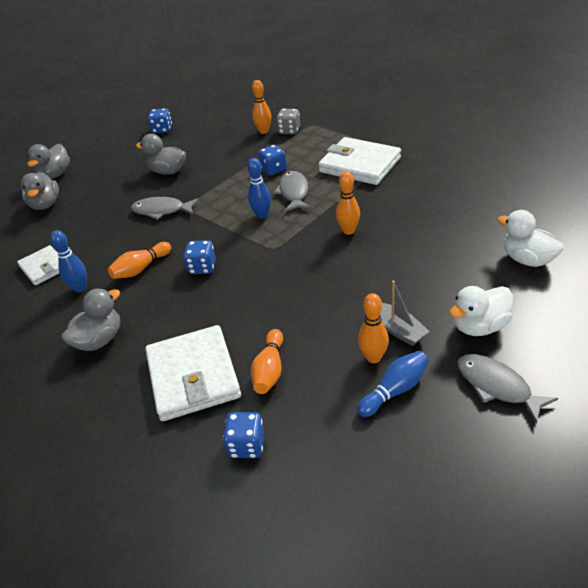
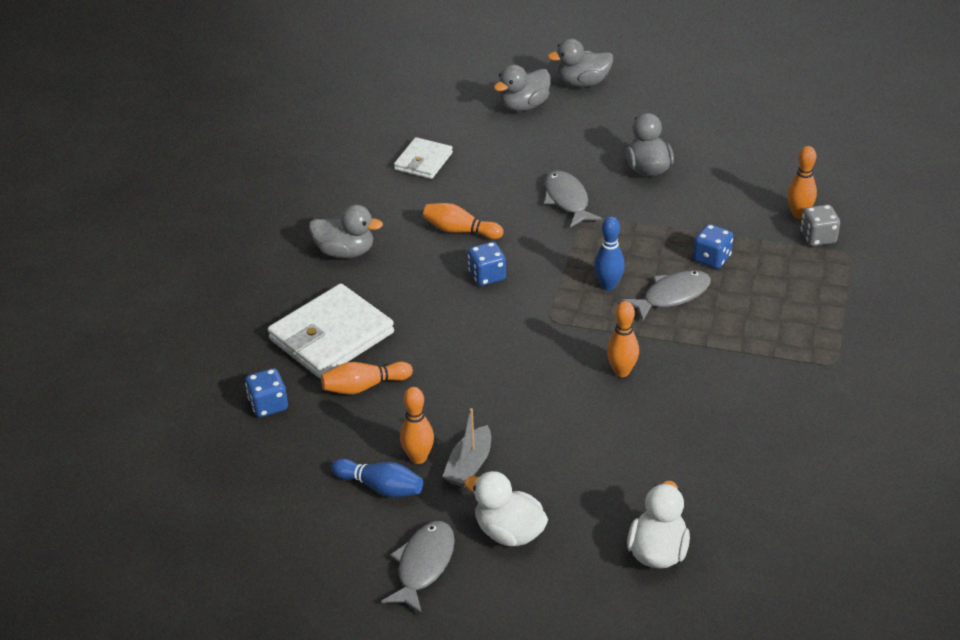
camera: 60 degrees right, 0 degrees up
(80, 288) = (407, 202): blue bowling pin -> none
(162, 130) = (737, 120): blue dice -> none
(360, 165) = (776, 335): white wallet -> none

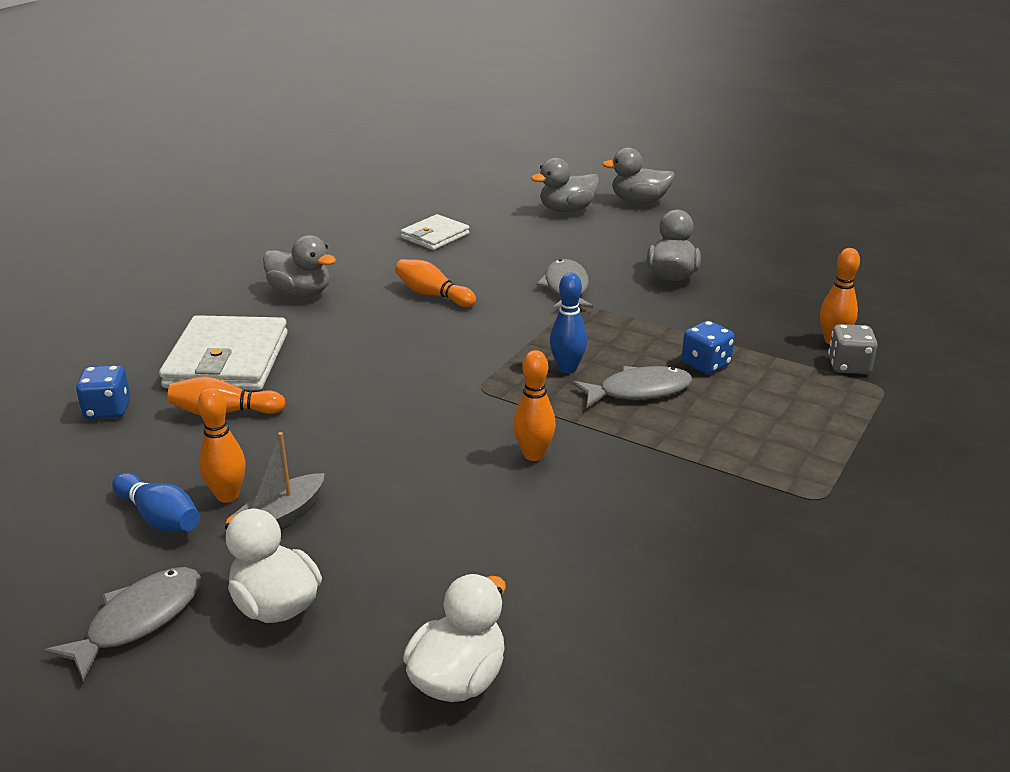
camera: 15 degrees right, 10 degrees down
(331, 336) = (227, 360): white wallet -> white wallet turned 60 degrees counterclockwise
(487, 276) = (434, 337): blue dice -> none

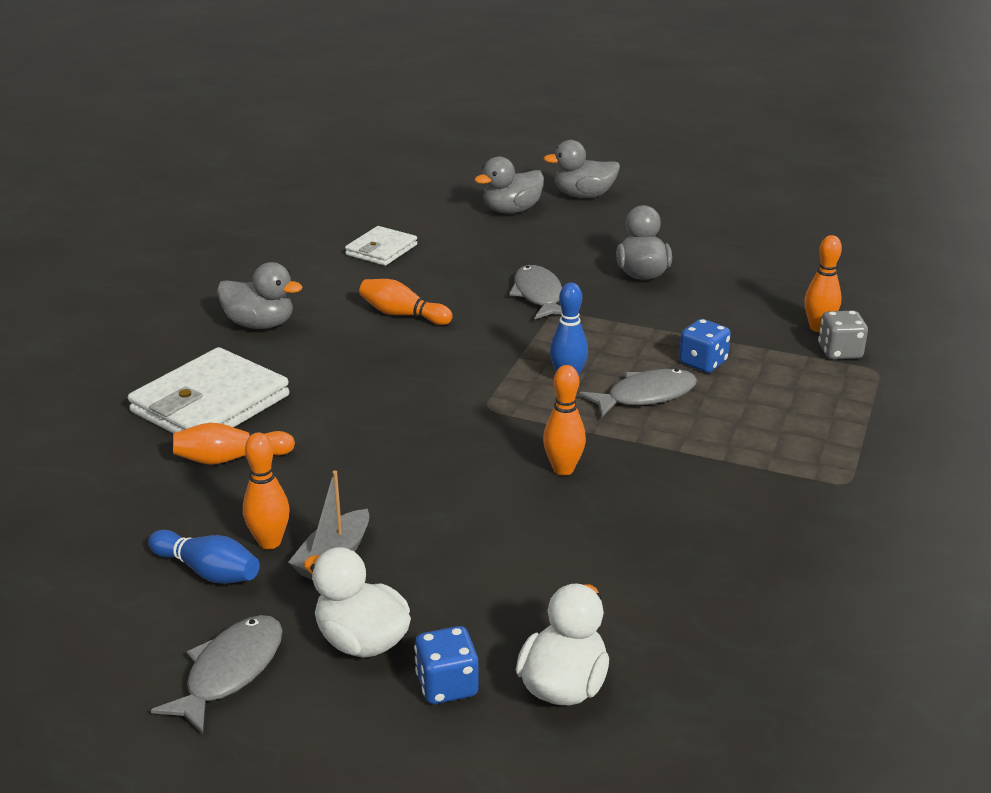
camera: 10 degrees left, 0 degrees up
(108, 410) = (103, 468): blue dice -> blue dice (447, 685)
(227, 360) = (210, 404): white wallet -> white wallet turned 45 degrees clockwise

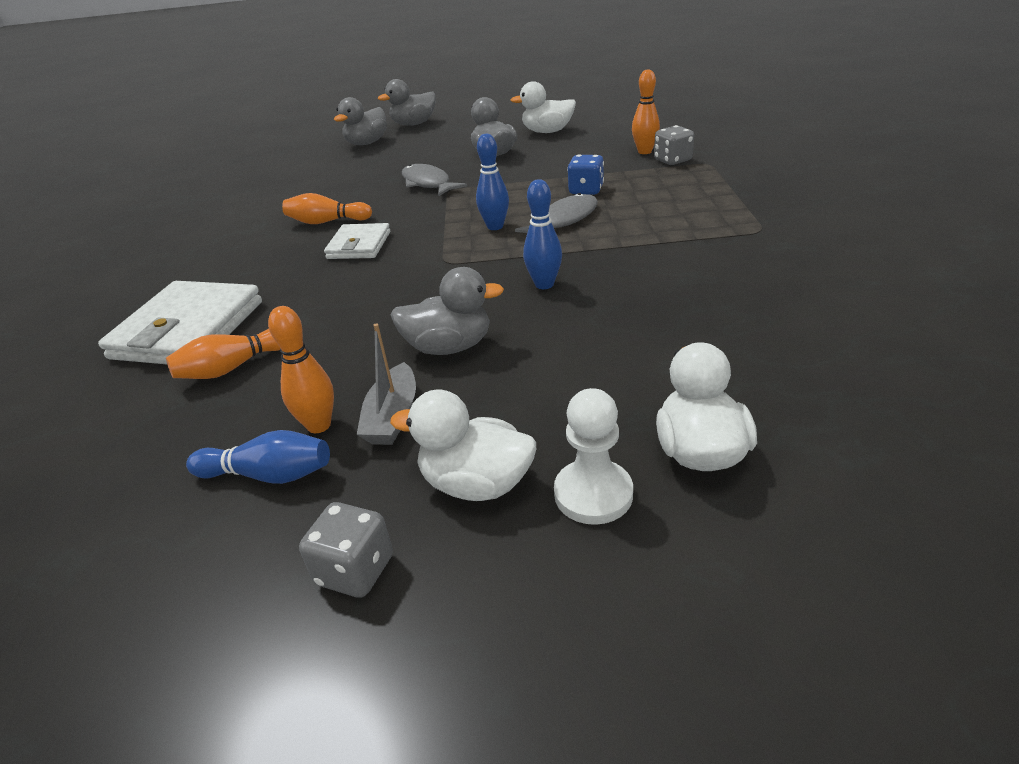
camera: 20 degrees left, 5 degrees up
(230, 672) = (355, 570): grey fish -> grey dice
(260, 324) = (203, 260): grey duck -> grey duck (449, 347)
(381, 250) = (280, 188): white wallet -> white wallet (359, 245)
(447, 685) = (593, 494): blue dice -> white pawn
(563, 469) = (544, 284): orange bowling pin -> blue bowling pin
(730, 258) = (547, 132): none -> white duck

